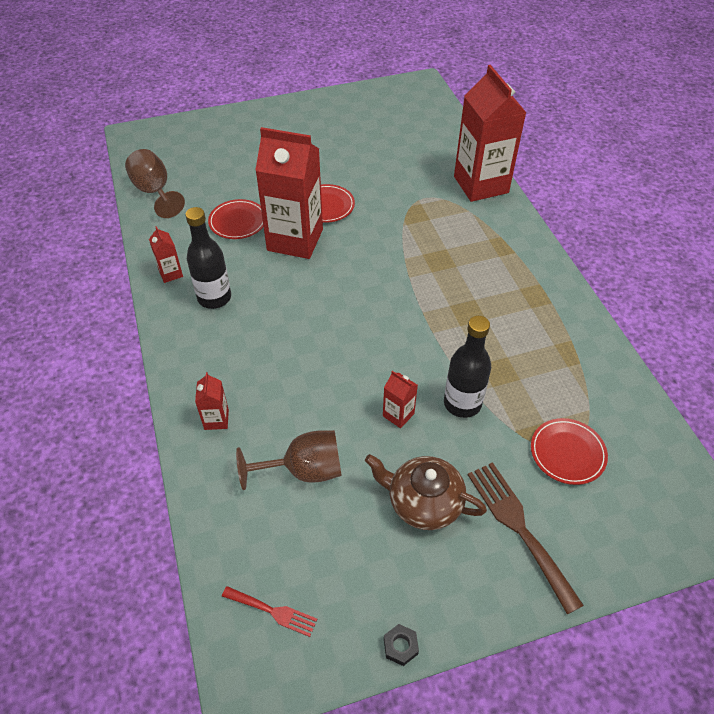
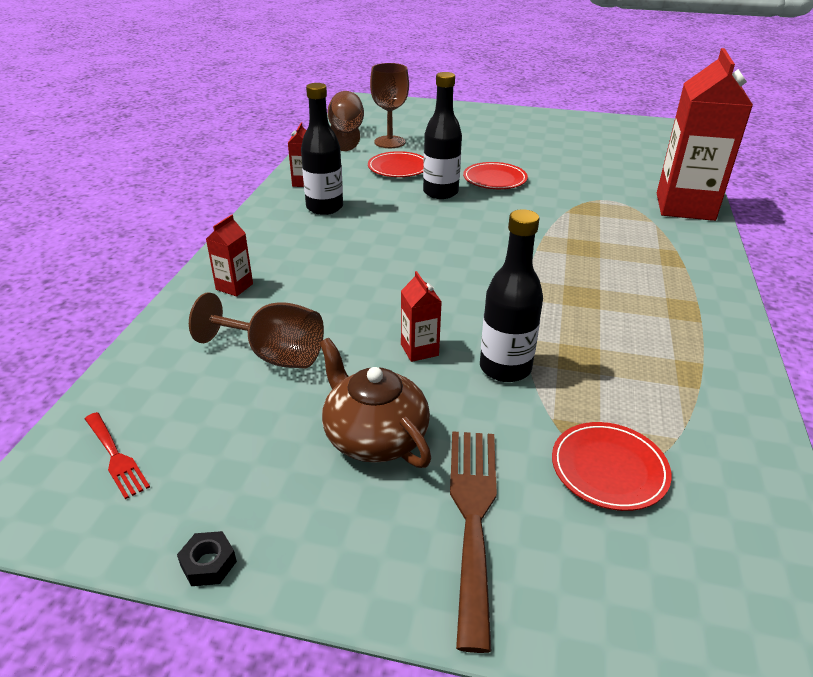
camera: 30 degrees right, 15 degrees down
(204, 189) = (390, 142): none -> brown goblet
(295, 240) = (440, 192): red carton -> black bottle

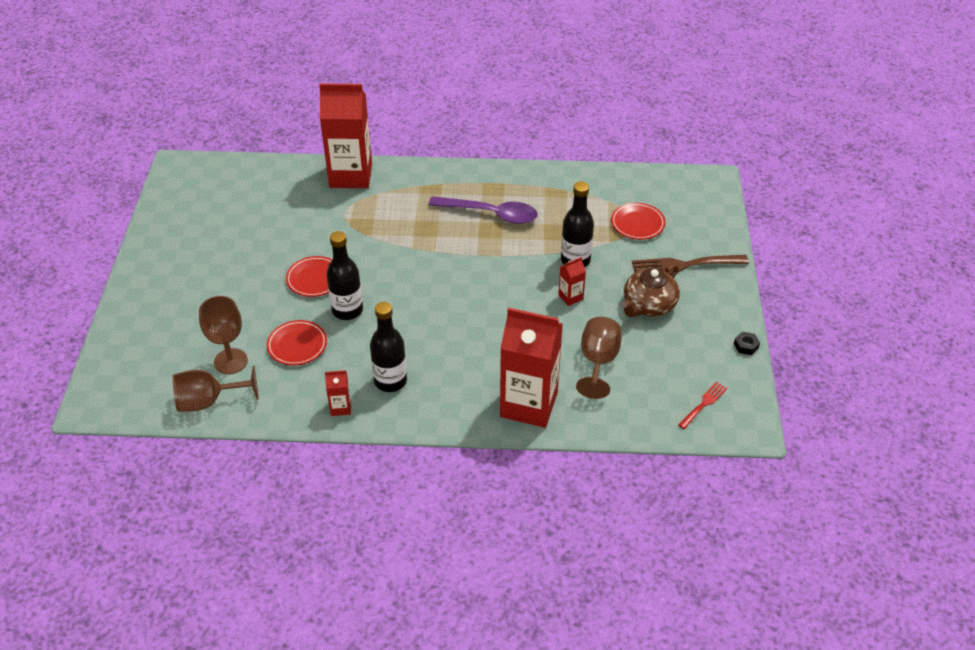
camera: 100 degrees left, 10 degrees up
(234, 286) = (529, 404): red carton -> red carton, size x2.38
(619, 300) = (491, 214): none -> purple spoon

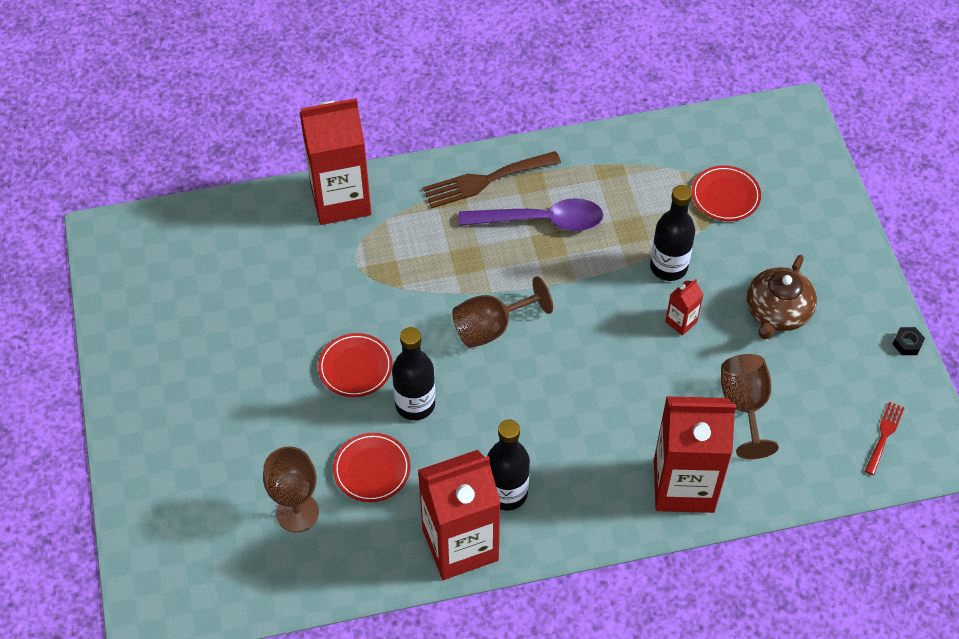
camera: 15 degrees left, 10 degrees up
(208, 401) = (293, 576): brown goblet -> brown goblet (491, 328)
(340, 407) = (460, 545): red carton -> red carton, size x2.38
(683, 265) = (800, 245): brown fork -> brown fork (485, 180)

